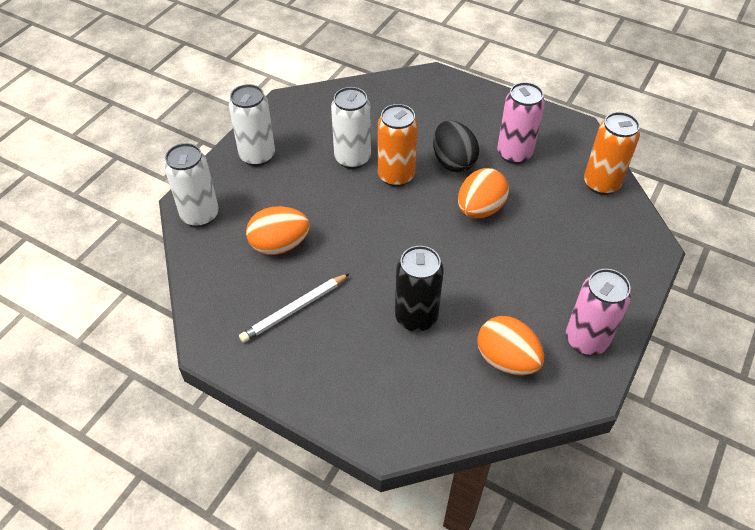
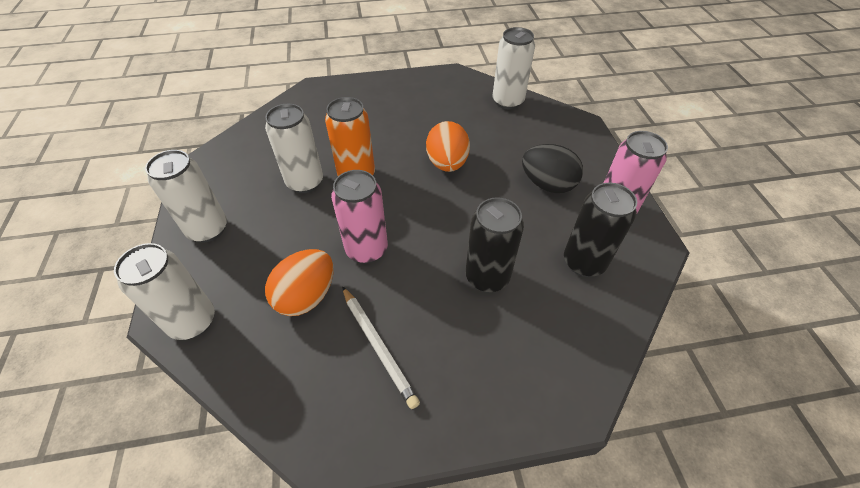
camera: 40 degrees left, 0 degrees up
(294, 310) = (378, 346): white pencil -> white pencil turned 45 degrees counterclockwise
(453, 162) = (391, 140): black egg -> black egg (547, 184)
(506, 360) = (584, 262): orange egg -> black can
(514, 154) = (430, 112): pink can -> pink can (366, 249)
(601, 184) = (507, 101): orange can -> white can

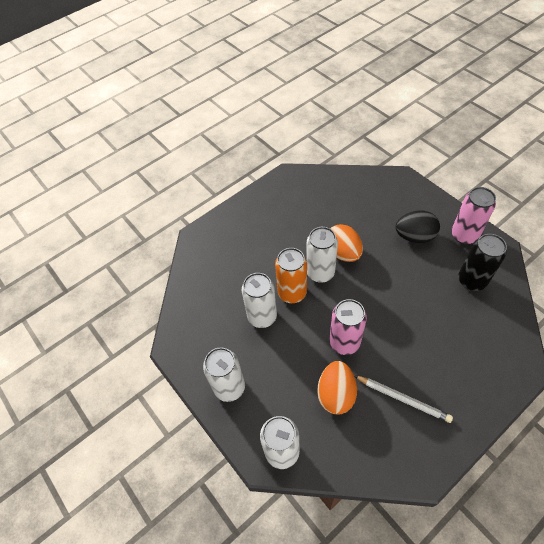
camera: 25 degrees left, 5 degrees up
(487, 277) = (427, 320): black can -> none
(507, 101) = (343, 182): white can -> white can (320, 273)

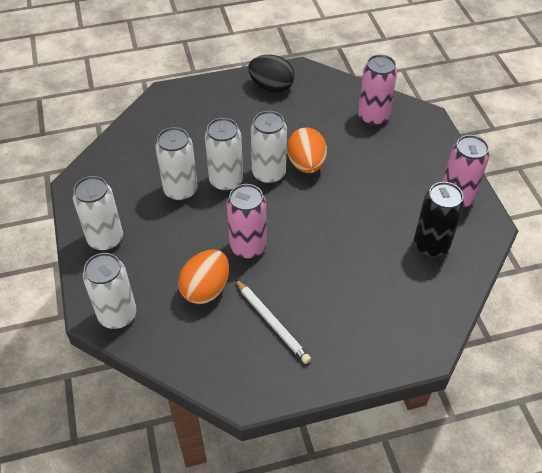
camera: 20 degrees right, 5 degrees down
(292, 293) = (226, 181): orange can -> white can
(365, 193) = (373, 117): none -> pink can
(414, 236) = (397, 178): black egg -> black egg (271, 87)

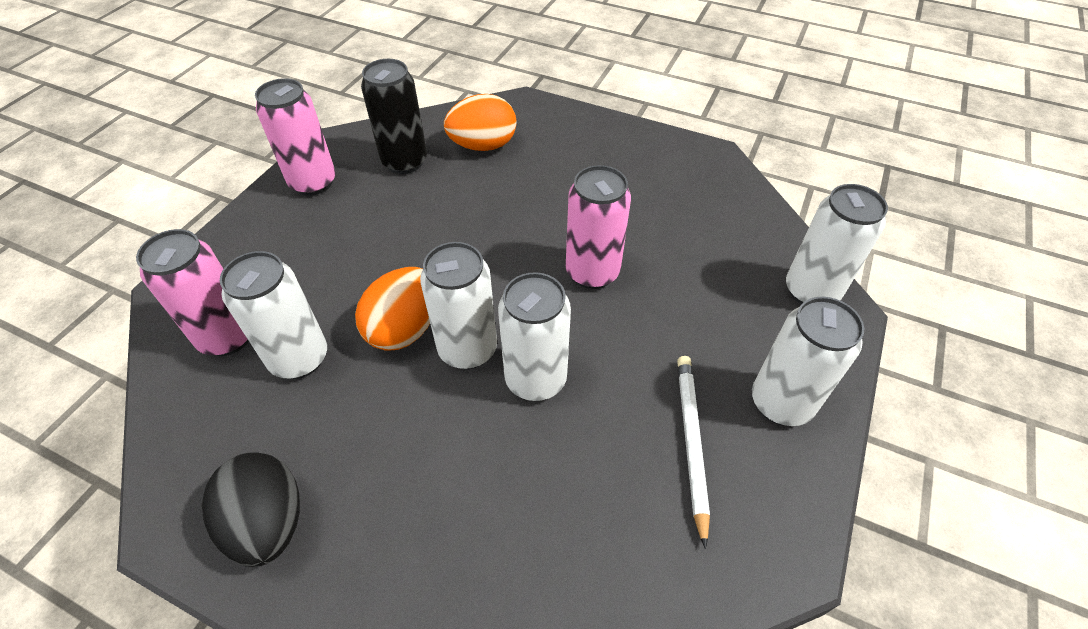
camera: 140 degrees left, 0 degrees up
(180, 190) = (615, 410): white can -> white can (299, 358)
(206, 289) = (682, 258): orange egg -> orange egg (483, 146)
(272, 322) = (637, 190): white pencil -> white pencil (691, 442)

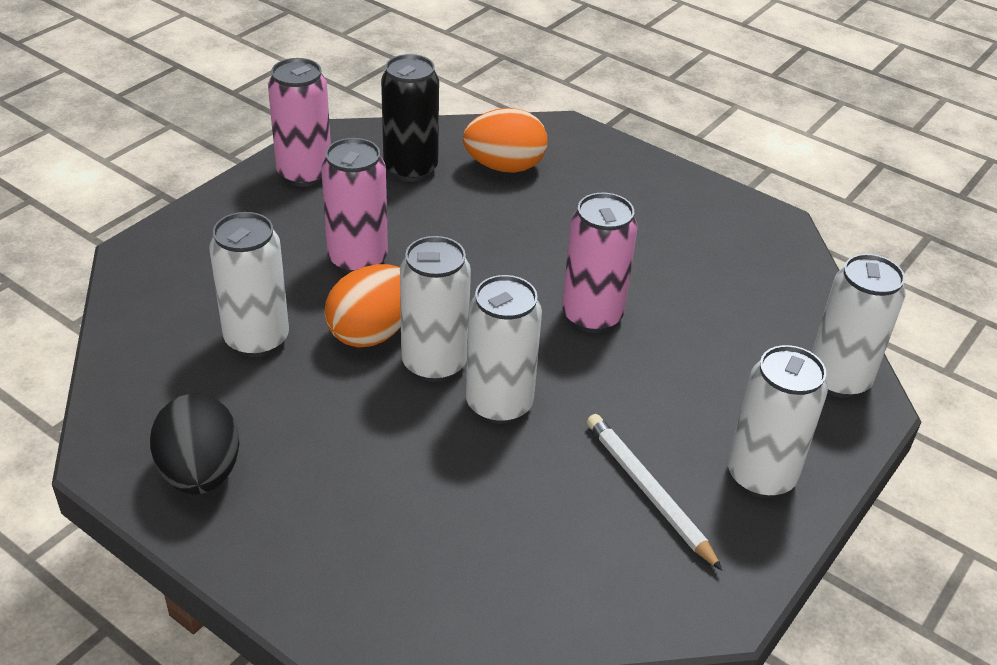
camera: 10 degrees right, 10 degrees down
(227, 337) = (188, 306): pink can -> pink can (357, 259)
(691, 442) = (648, 491): white pencil -> white pencil turned 45 degrees counterclockwise

